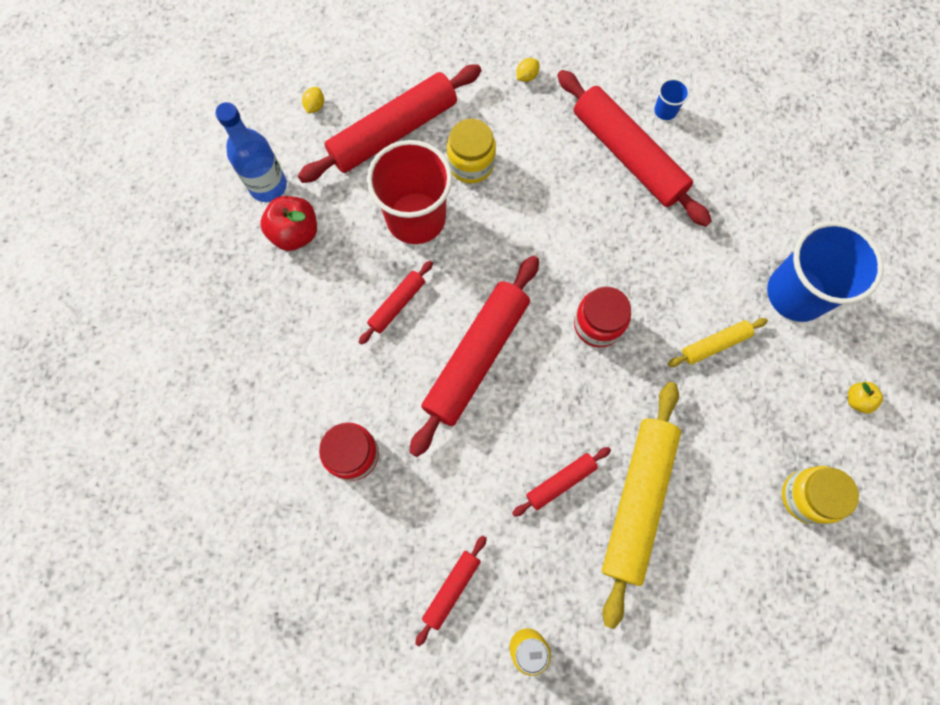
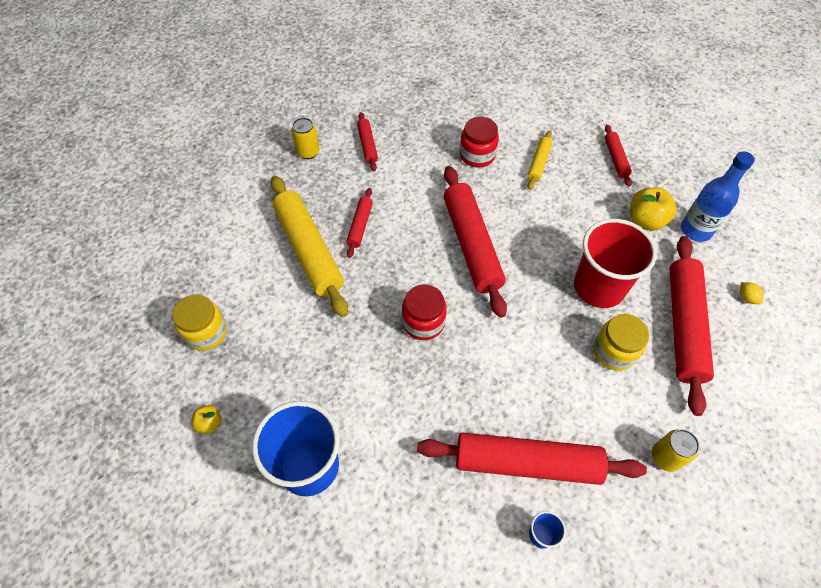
camera: 135 degrees right, 15 degrees down
(295, 233) = (645, 220): red apple -> yellow apple
(397, 304) = (545, 233): red rolling pin -> red rolling pin (615, 159)
(526, 76) = (665, 457): yellow lemon -> yellow can
(715, 344) = (337, 375): yellow rolling pin -> yellow rolling pin (538, 163)

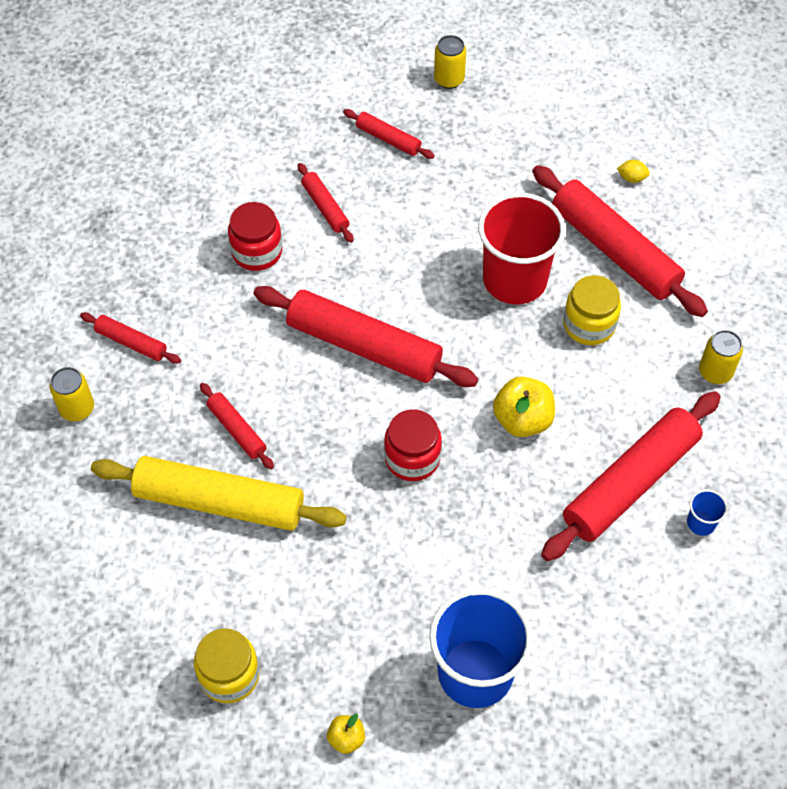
camera: 50 degrees left, 0 degrees up
(538, 163) = (325, 207): yellow rolling pin -> red rolling pin
(645, 220) = (481, 179): yellow apple -> yellow apple (522, 420)
(690, 157) = (449, 79): none -> yellow can
(696, 230) = (530, 151): blue bottle -> none

